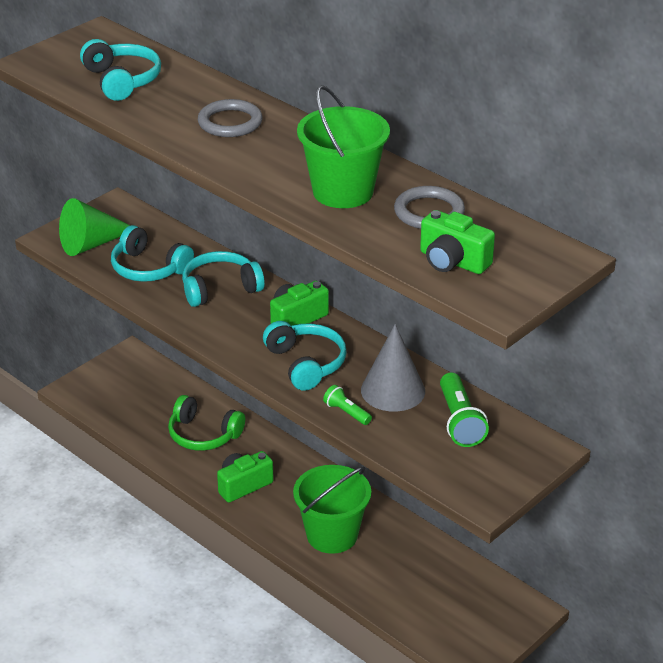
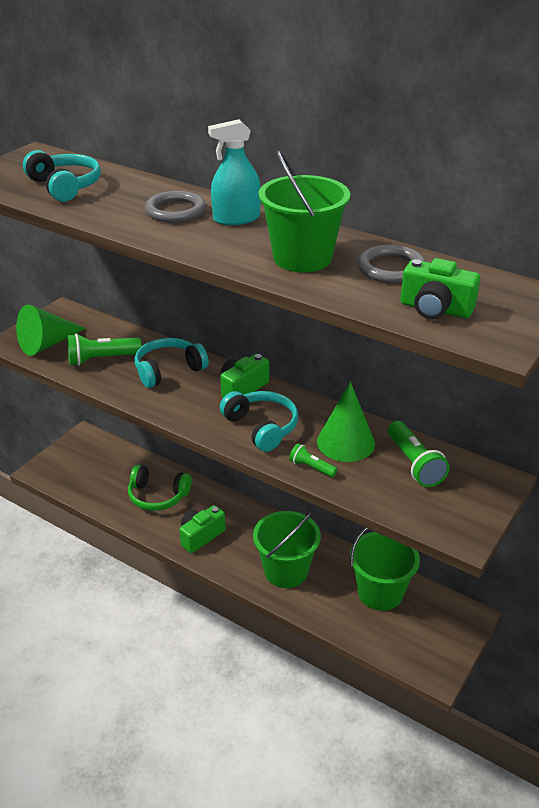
camera: 10 degrees left, 0 degrees up
(149, 268) = (102, 359): turquoise headphones -> green flashlight
(291, 138) = (236, 219): none -> turquoise spray bottle
(393, 390) = (345, 442): grey cone -> green cone
(434, 571) = (380, 592): none -> green bucket

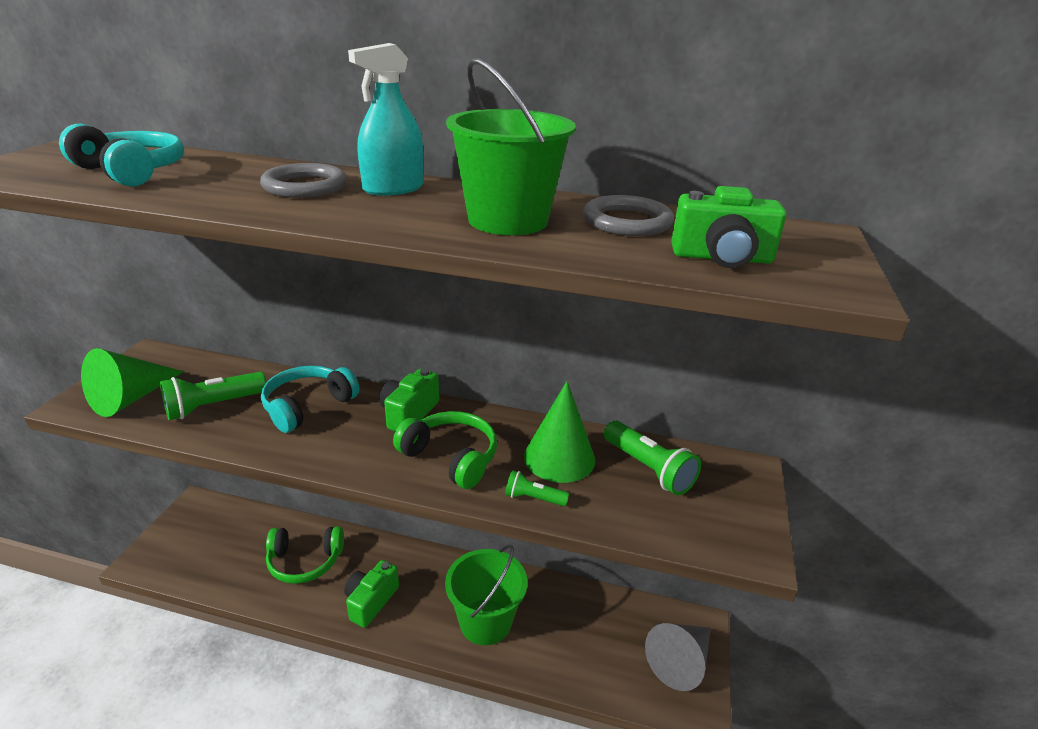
camera: 20 degrees left, 5 degrees down
(261, 427) = (450, 458): turquoise headphones -> green headphones
(380, 592) = (598, 621): green bucket -> none
(438, 637) = (680, 661): none -> grey cone

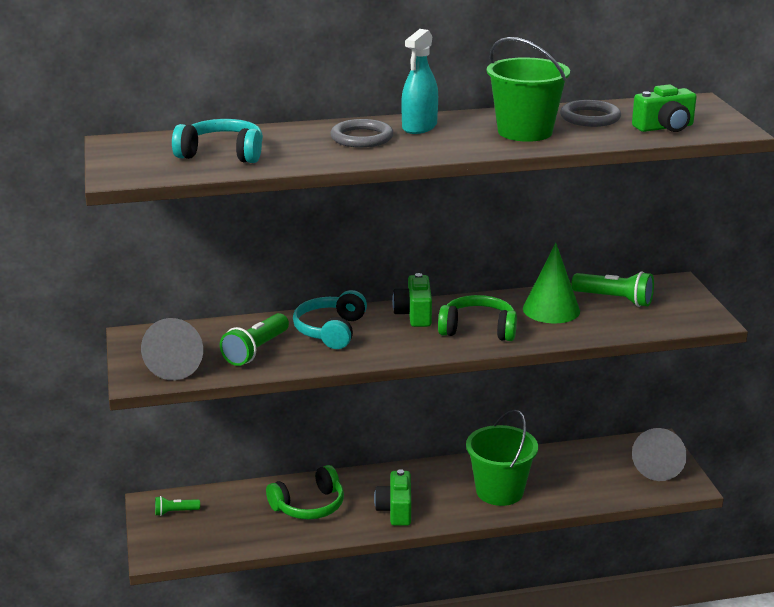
camera: 25 degrees left, 5 degrees down
(131, 398) = (178, 364): green cone -> grey cone
(533, 498) = (558, 334): green flashlight -> green flashlight (175, 512)

